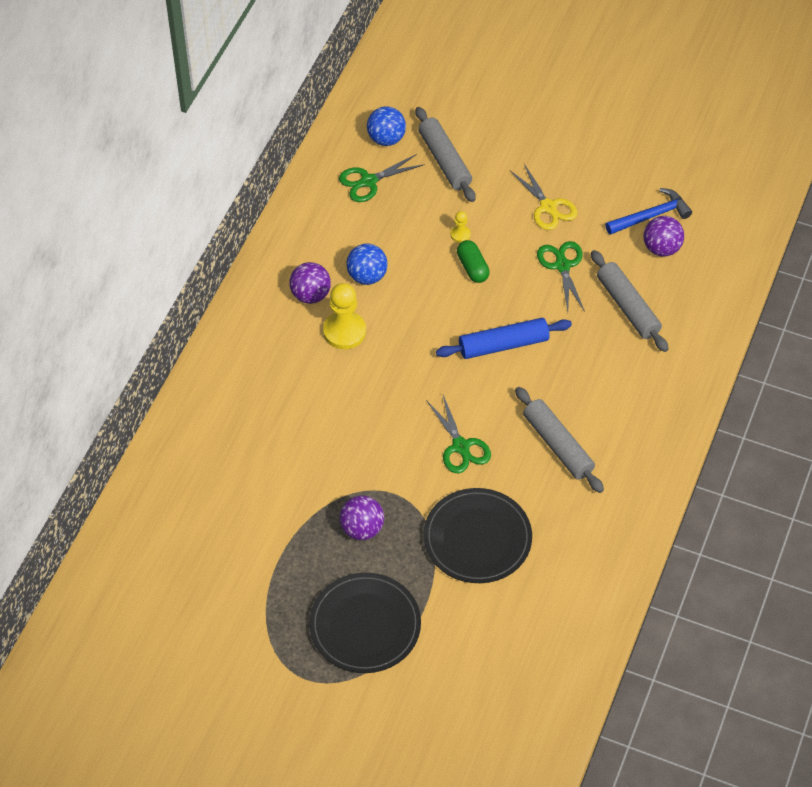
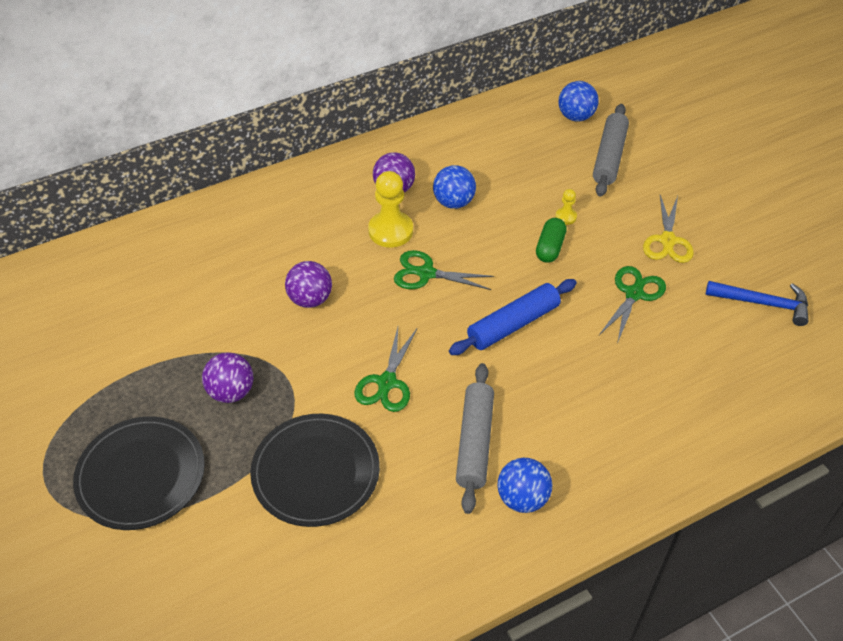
camera: 40 degrees right, 5 degrees down
(368, 181) = (529, 137): green scissors -> green scissors (426, 273)
(503, 345) = (513, 324): blue rolling pin -> blue rolling pin turned 60 degrees counterclockwise
(621, 459) = (522, 498): none -> blue ball
(627, 307) = (664, 366): grey rolling pin -> none
(661, 248) = (748, 336): purple ball -> purple ball (310, 299)

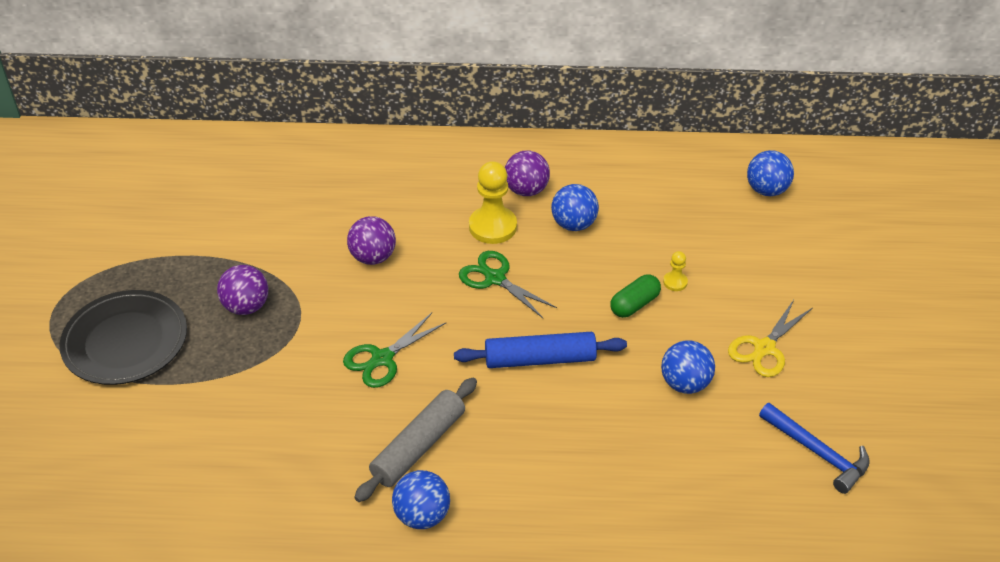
camera: 30 degrees right, 5 degrees down
(316, 472) = (262, 405): black plate -> none
(609, 157) = (769, 242): grey rolling pin -> none
(634, 294) = (685, 383): green scissors -> blue ball

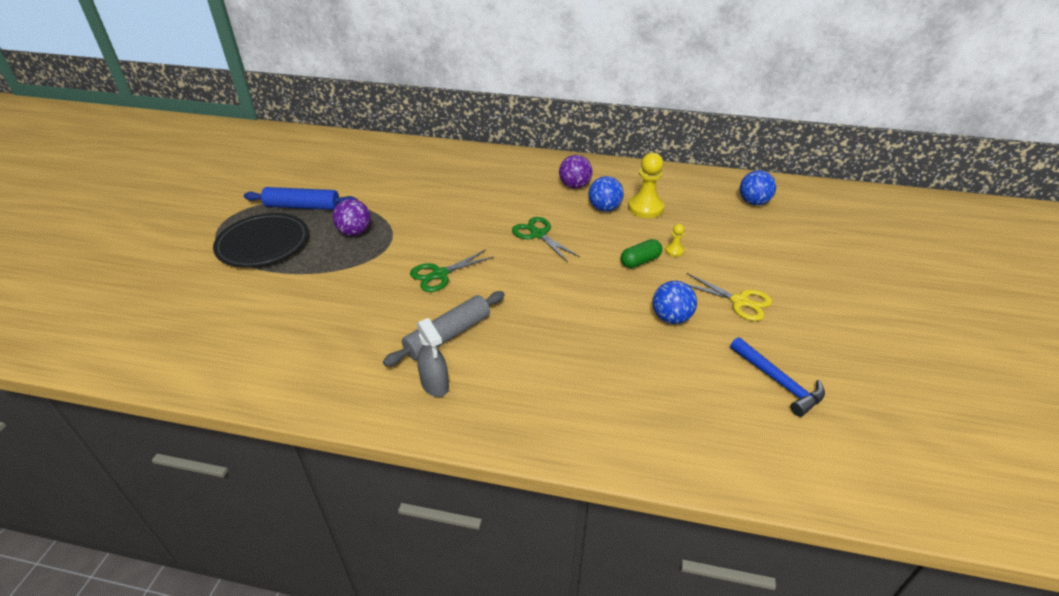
camera: 10 degrees right, 5 degrees down
(373, 257) = (454, 213): purple ball -> none
(422, 515) = (435, 385): blue ball -> grey spray bottle
(492, 227) = (545, 204): yellow pawn -> yellow pawn (645, 208)
(540, 359) = (559, 288): blue rolling pin -> blue rolling pin (302, 206)
(764, 348) = (740, 301): yellow scissors -> yellow scissors turned 105 degrees counterclockwise

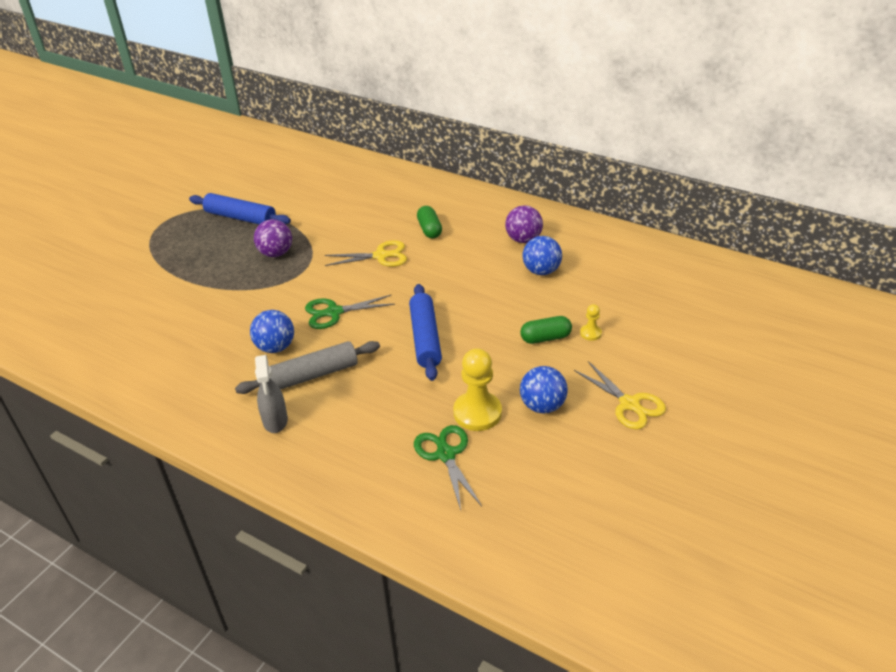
camera: 20 degrees right, 0 degrees up
(263, 243) = (189, 250): black plate -> none
(457, 218) = (381, 256): none -> yellow scissors
(489, 190) = (429, 230): none -> green capsule
(537, 281) = (425, 338): none -> blue rolling pin
(538, 234) = (454, 288): green scissors -> green scissors (445, 454)
(645, 208) = (588, 278): yellow pawn -> yellow pawn (477, 413)
(753, 202) = (720, 293): blue ball -> blue ball (275, 347)
(778, 382) = (617, 498): blue hammer -> none

